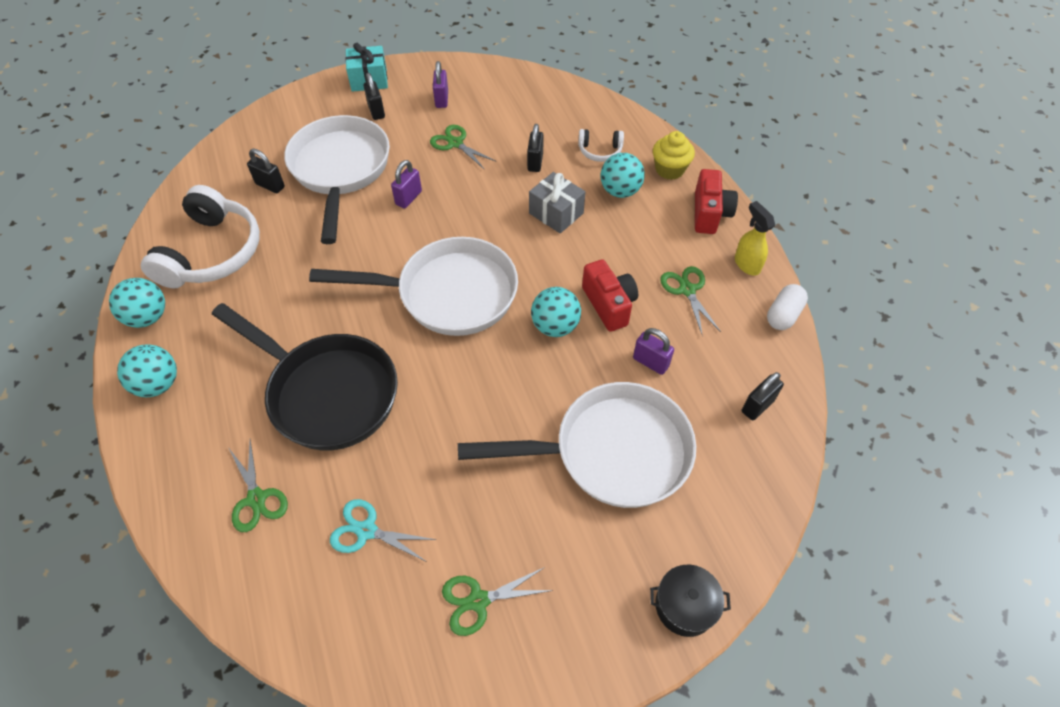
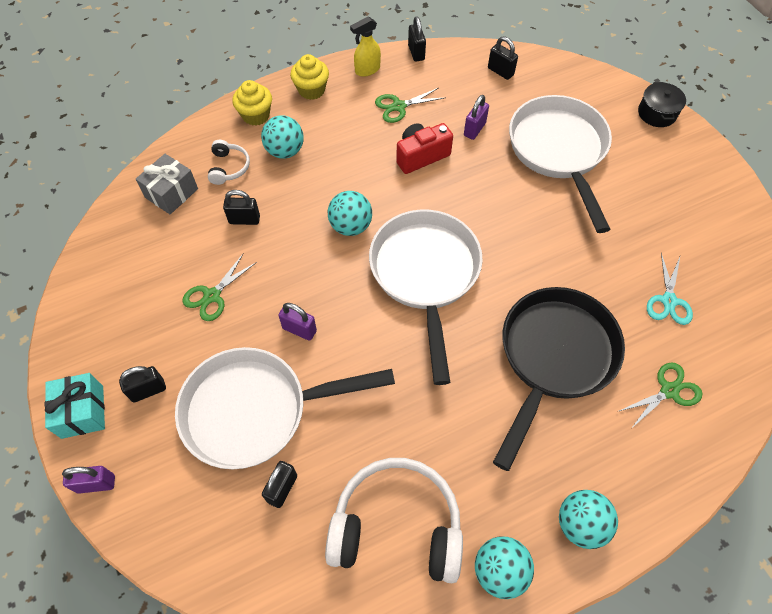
camera: 95 degrees left, 5 degrees up
(441, 99) = (133, 320): purple padlock -> purple padlock (96, 484)
(478, 601) = (694, 222): green scissors -> none
(555, 326) = (450, 191): turquoise ball -> turquoise ball (351, 226)
(556, 213) = (316, 198): grey gift -> grey gift (171, 193)
(709, 214) = (311, 90): red camera -> yellow cupcake
(783, 315) = (416, 53): white capsule -> black padlock

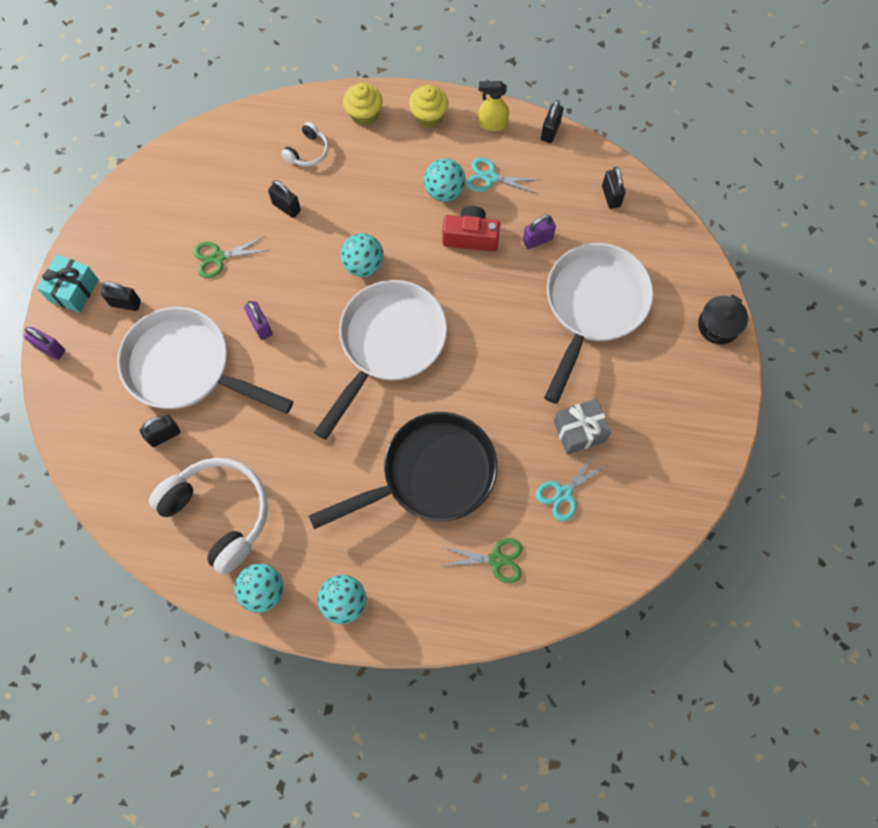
camera: 35 degrees right, 10 degrees up
(171, 193) = (248, 148): grey gift -> grey gift (579, 431)
(285, 151) = (363, 163): turquoise ball -> turquoise ball (444, 191)
(399, 106) = (490, 177): green scissors -> turquoise scissors

